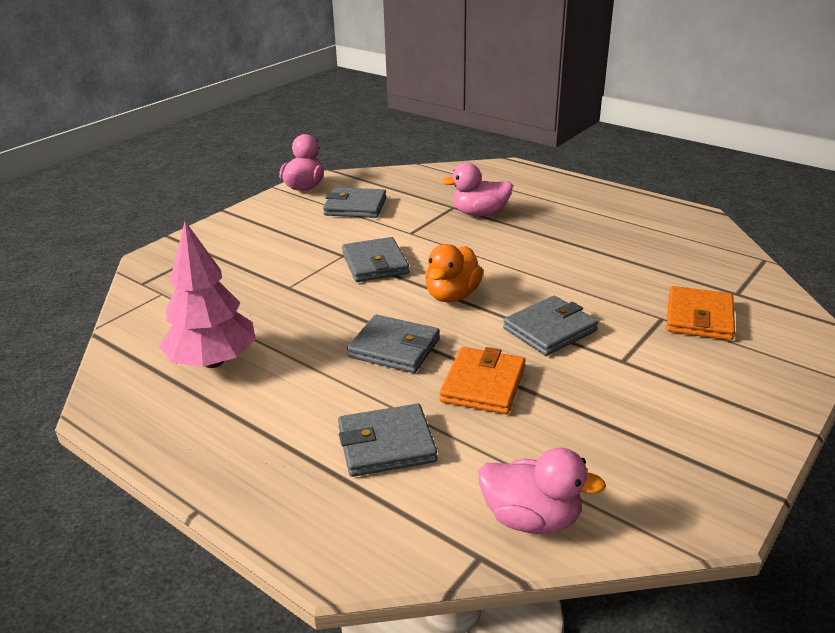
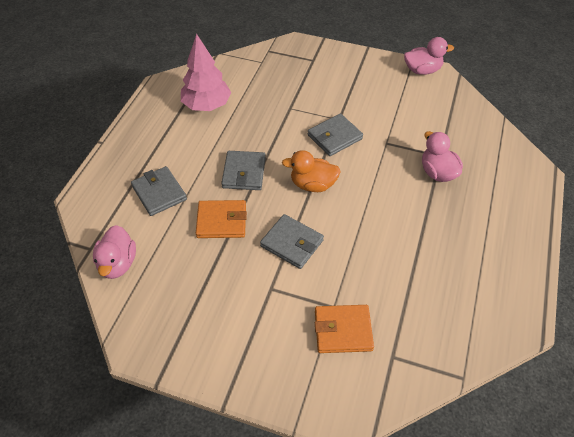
camera: 70 degrees right, 20 degrees up
(355, 207) = (408, 104): grey wallet -> none

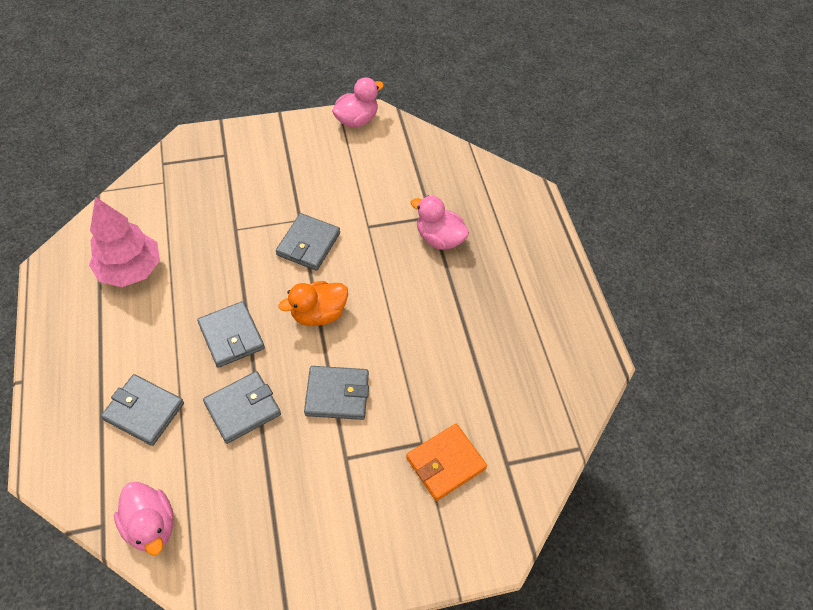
camera: 35 degrees left, 5 degrees up
(221, 221) = (243, 408): orange wallet -> grey wallet

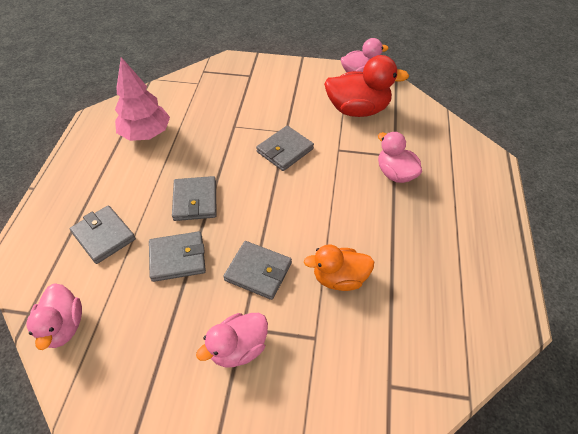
camera: 25 degrees right, 5 degrees down
(318, 314) = (270, 203): orange duck -> orange duck (339, 278)
(350, 480) = (238, 348): none -> pink duck
(371, 169) = (358, 110): none -> red duck
(445, 463) = (330, 364): orange wallet -> none

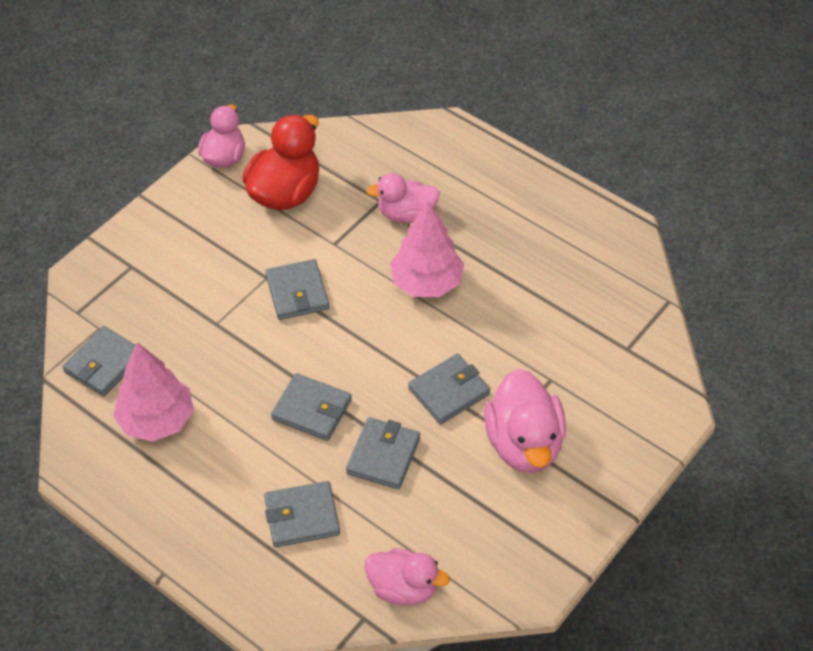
camera: 60 degrees left, 0 degrees up
(174, 96) = (104, 364): none -> grey wallet
(238, 348) = (524, 444): pink duck -> pink duck, size x1.52
(339, 278) = (501, 329): orange duck -> none
(346, 212) = (426, 283): none -> pink tree

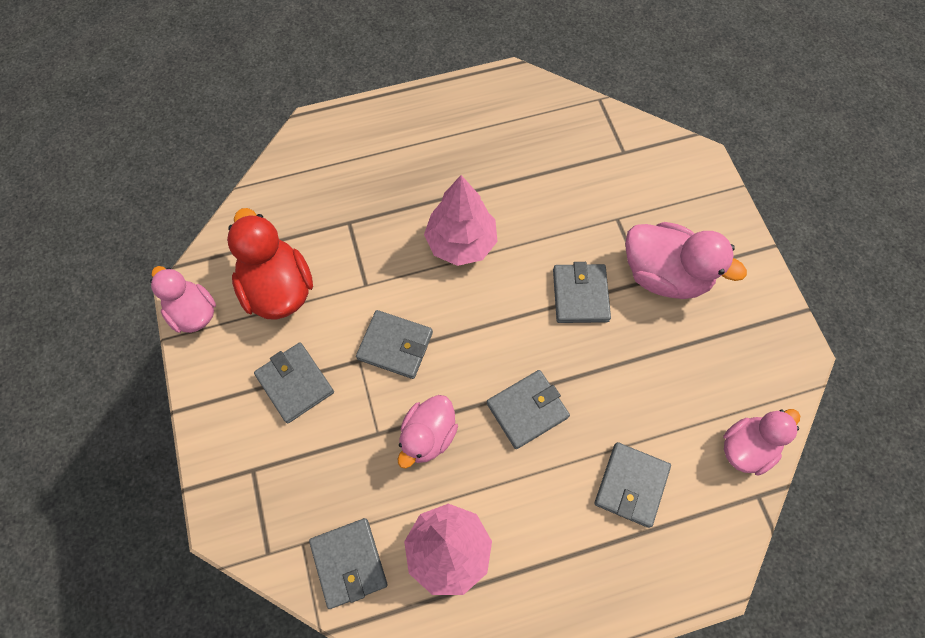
camera: 55 degrees left, 15 degrees up
(383, 455) = (610, 383): grey wallet -> grey wallet (295, 383)
(406, 214) = (379, 213): pink duck -> pink duck (428, 436)

